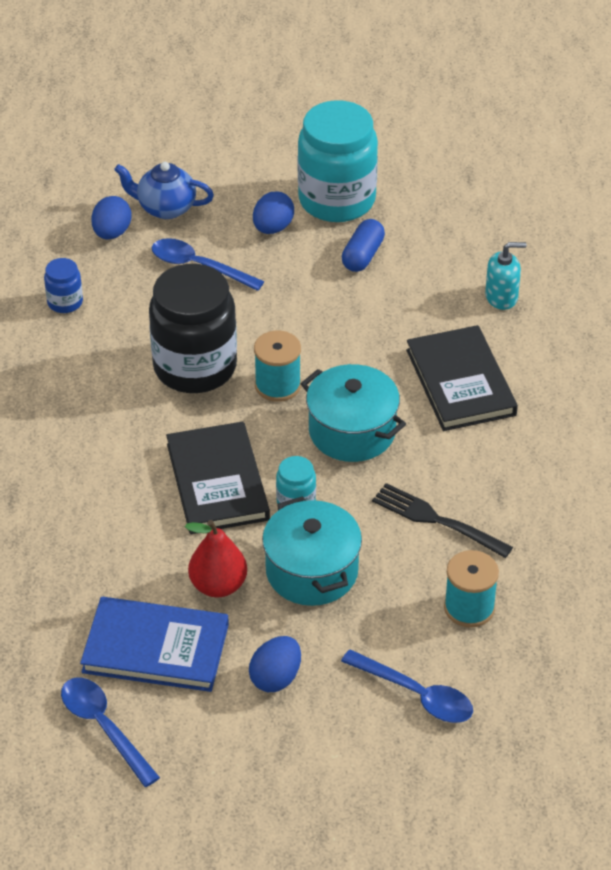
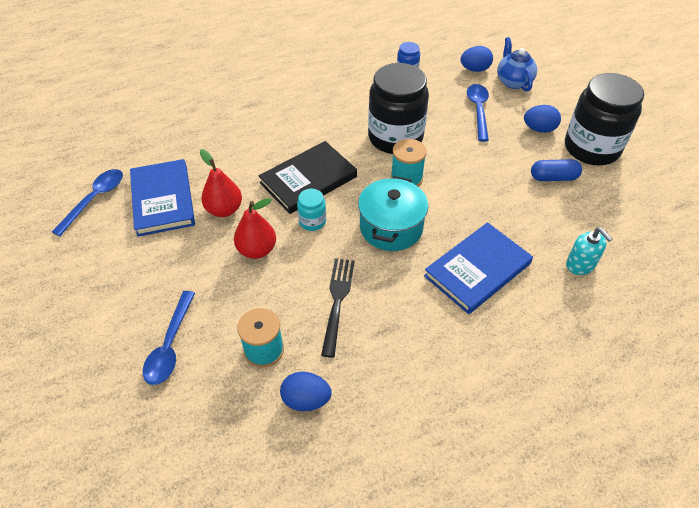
camera: 65 degrees right, 5 degrees up
(276, 678) = (159, 263): blue egg -> blue egg (306, 400)
(312, 571) = (257, 250): turquoise pot -> red pear
(337, 200) = (591, 148): turquoise jar -> black jar
(460, 382) = (477, 270): black book -> blue book

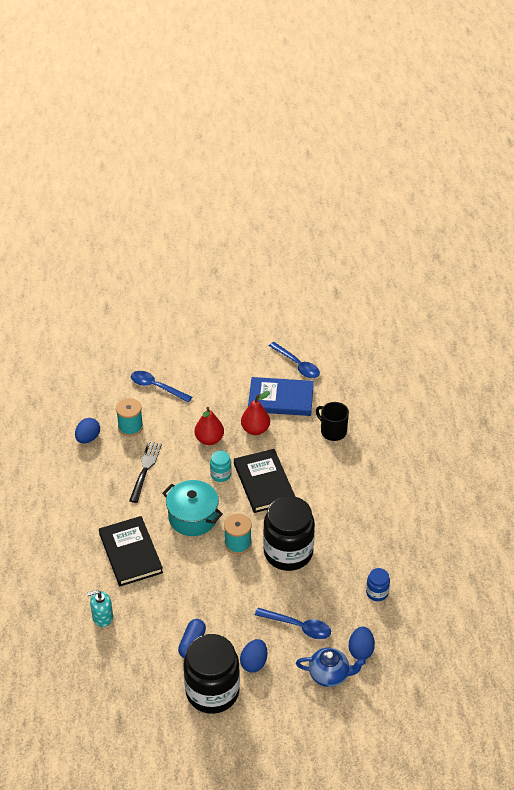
camera: 110 degrees right, 5 degrees down
(206, 143) = (333, 431): none -> black mug
(337, 302) = (145, 470): black fork -> black fork turned 105 degrees counterclockwise
(477, 270) = (130, 553): blue book -> black book

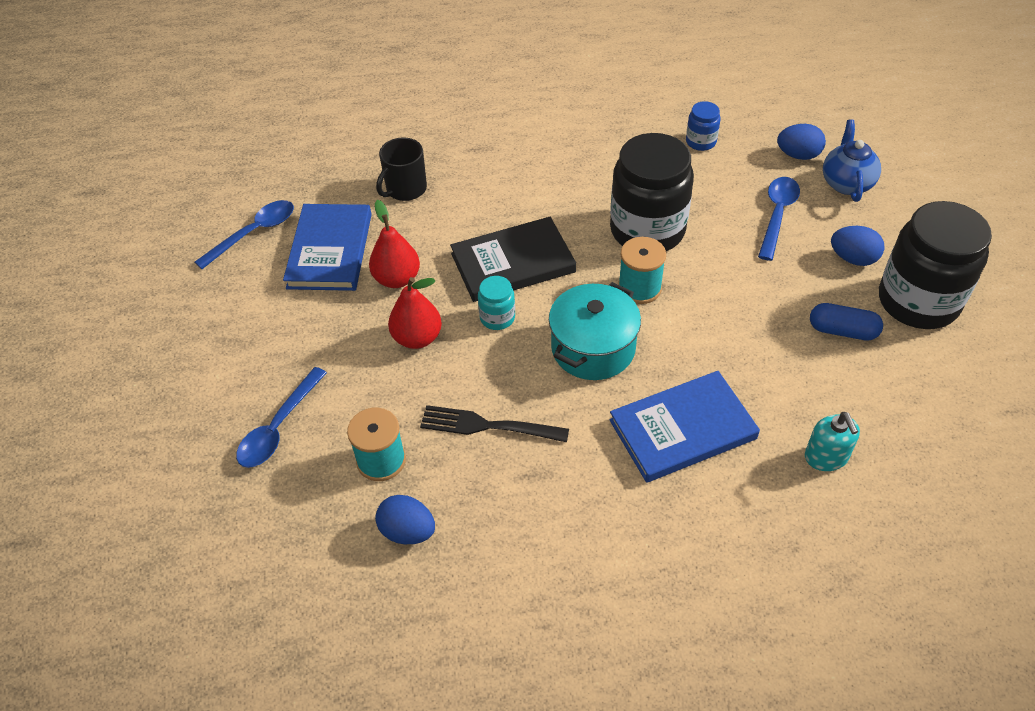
camera: 90 degrees left, 5 degrees up
(130, 553) = (682, 429): black book -> blue book

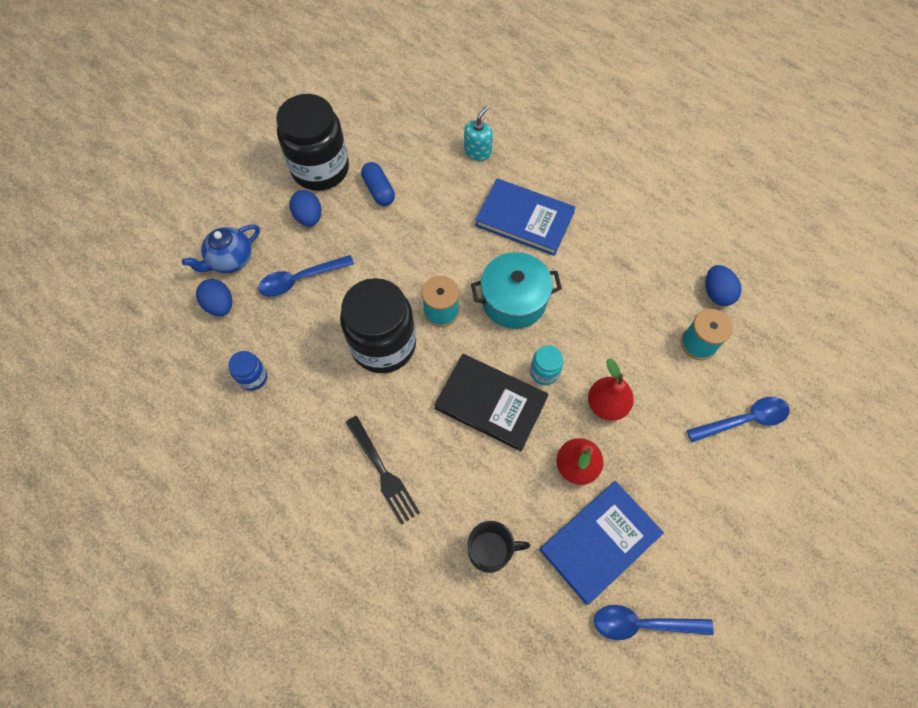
camera: 135 degrees left, 15 degrees up
(489, 426) = (620, 309): black fork -> black fork (382, 472)

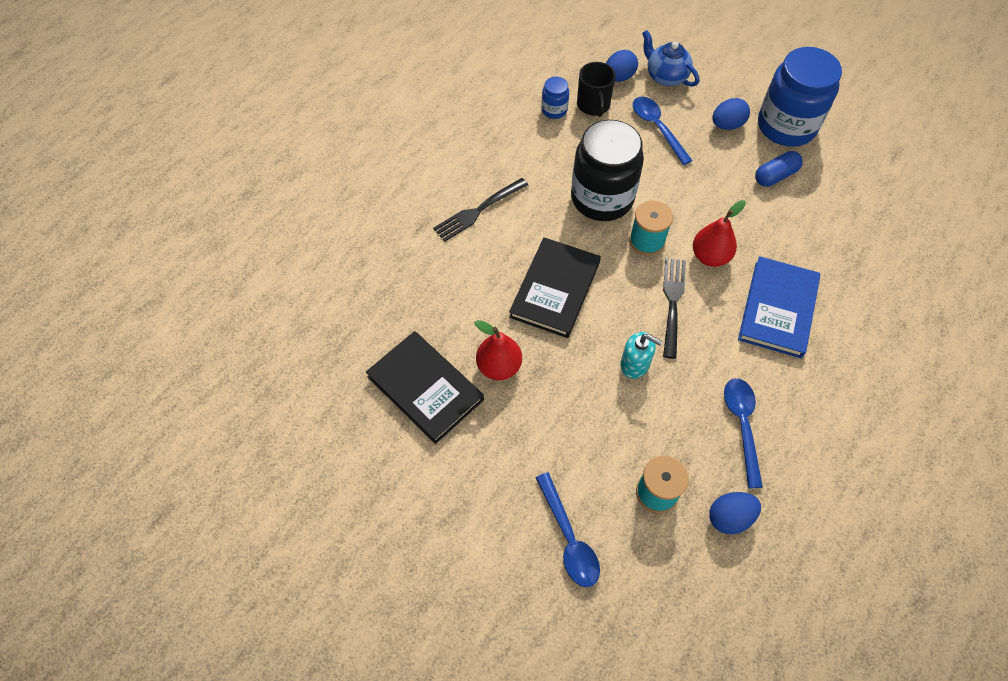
camera: 85 degrees right, 5 degrees down
(320, 169) = (786, 126): black jar -> blue jar
(477, 151) = (856, 259): turquoise soap dispenser -> turquoise soap dispenser (635, 364)
(490, 550) = (413, 297): black mug -> black mug (593, 105)
(514, 300) = (672, 303): turquoise pot -> black fork
(544, 372) = (595, 335): turquoise jar -> none
(599, 542) = (425, 388): blue book -> black book
(606, 404) = (568, 394): red pear -> red pear (710, 256)
(642, 623) = (350, 426): blue spoon -> blue spoon (742, 425)

